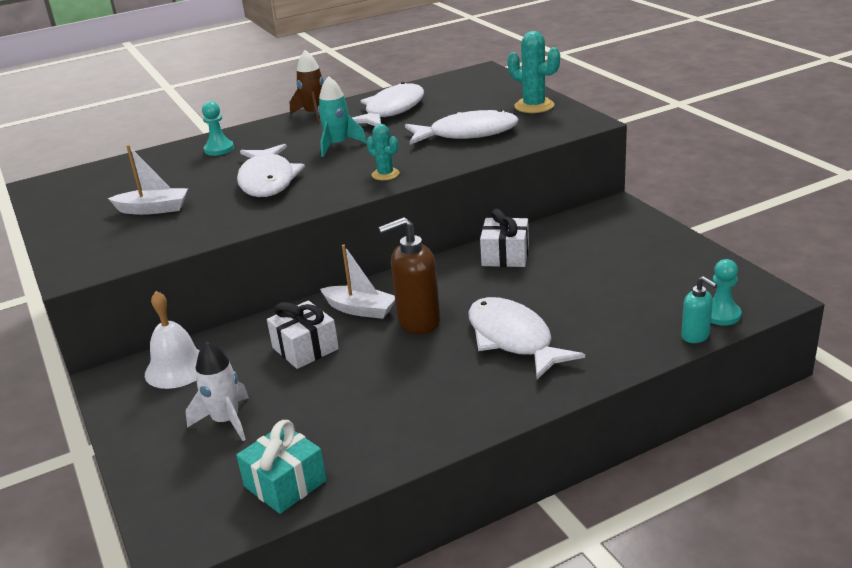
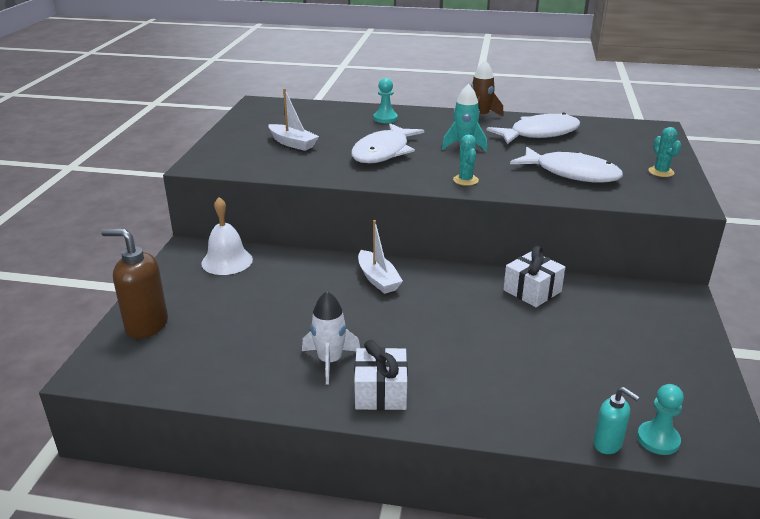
camera: 35 degrees right, 0 degrees up
(226, 421) = (208, 311): white rocket -> white rocket (330, 361)
(285, 483) = (186, 373): turquoise gift -> none
(305, 348) = (311, 288): white gift -> white gift (381, 392)
(418, 322) = (404, 309): brown soap dispenser -> brown soap dispenser (146, 325)
(513, 339) = (453, 359): white fish -> none
(534, 106) = (661, 172): turquoise cactus -> turquoise cactus, size x0.63
(695, 336) = (608, 444): turquoise soap dispenser -> turquoise soap dispenser turned 45 degrees counterclockwise

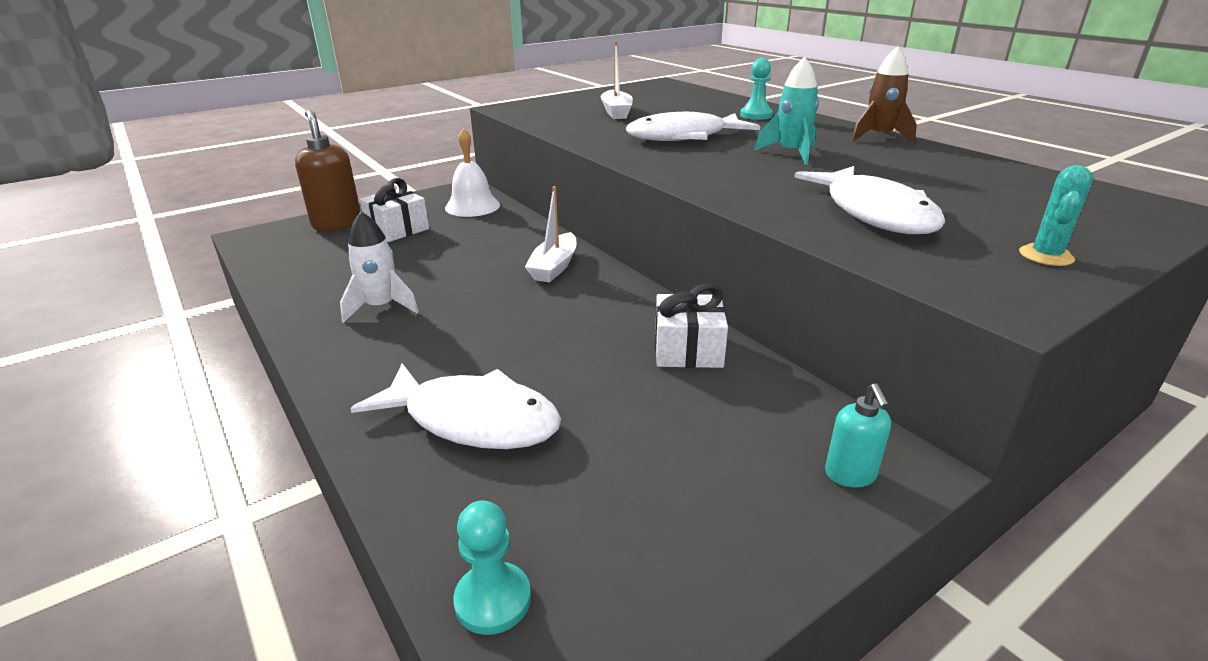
camera: 45 degrees right, 0 degrees up
(381, 392) = (360, 352): white gift -> white gift (397, 229)
(465, 180) = (712, 179): turquoise cactus -> none
(539, 134) = (926, 168): white fish -> white fish (473, 420)
(608, 444) = (429, 552): turquoise soap dispenser -> turquoise soap dispenser (850, 475)

